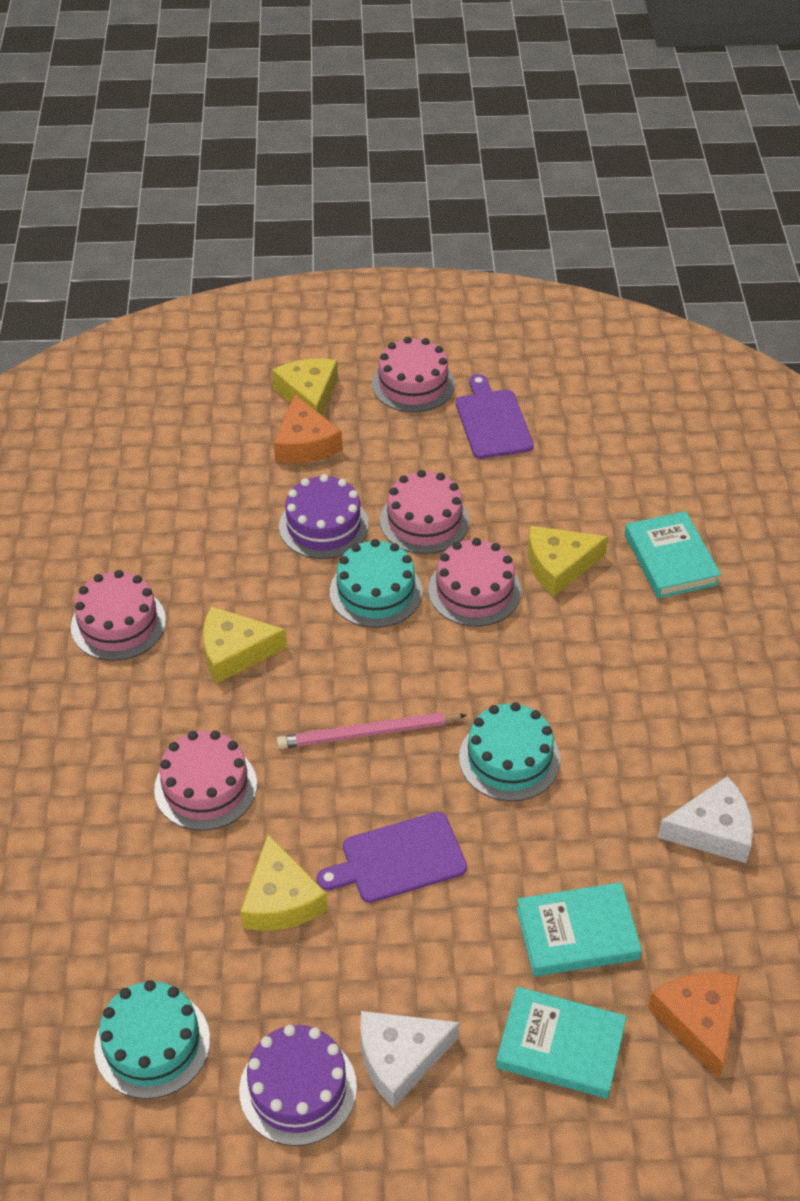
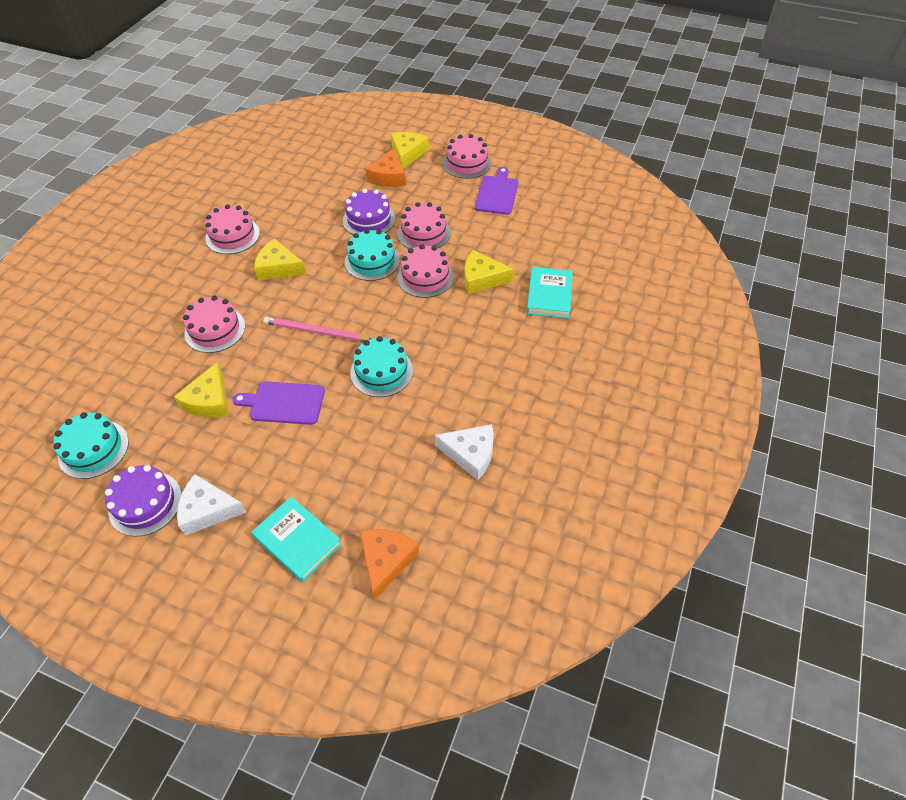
camera: 25 degrees right, 5 degrees up
(577, 934) = (351, 481): turquoise book -> none

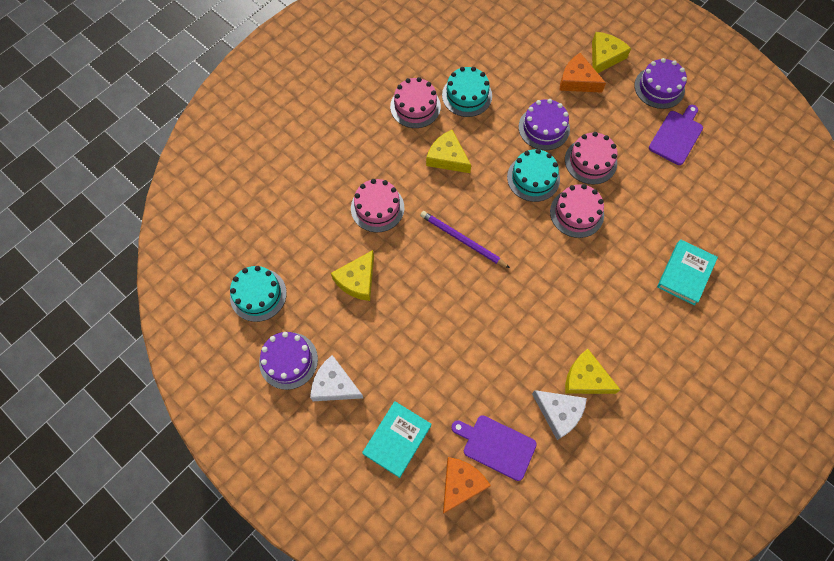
camera: 20 degrees right, 15 degrees up
(284, 403) = (417, 305): purple cutting board -> purple cutting board (496, 446)
(297, 541) = (397, 439): turquoise book -> turquoise book turned 60 degrees clockwise
(315, 332) = (462, 240): pink pencil -> purple pencil
(381, 372) = (508, 302): turquoise cake -> turquoise cake (467, 95)
(389, 176) = (577, 80): orange cheese -> orange cheese turned 90 degrees clockwise
(467, 163) = (659, 87): pink cake -> purple cake
(482, 279) = (628, 233): yellow cheese -> yellow cheese (585, 378)

